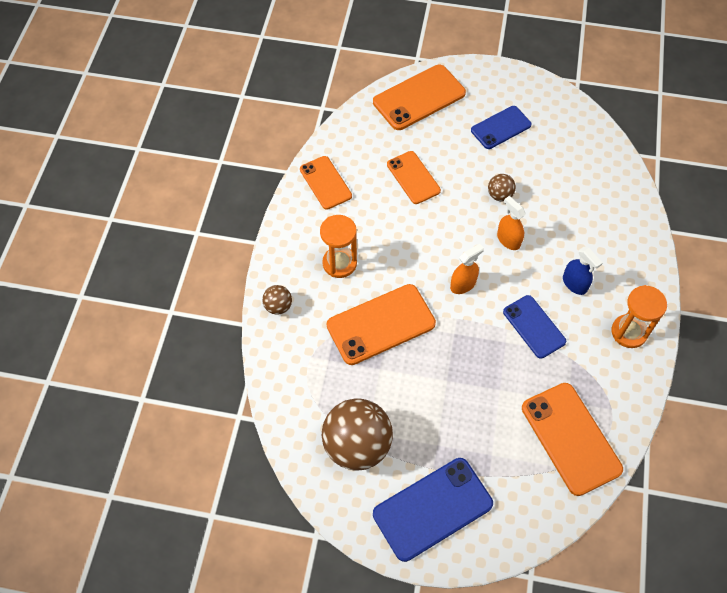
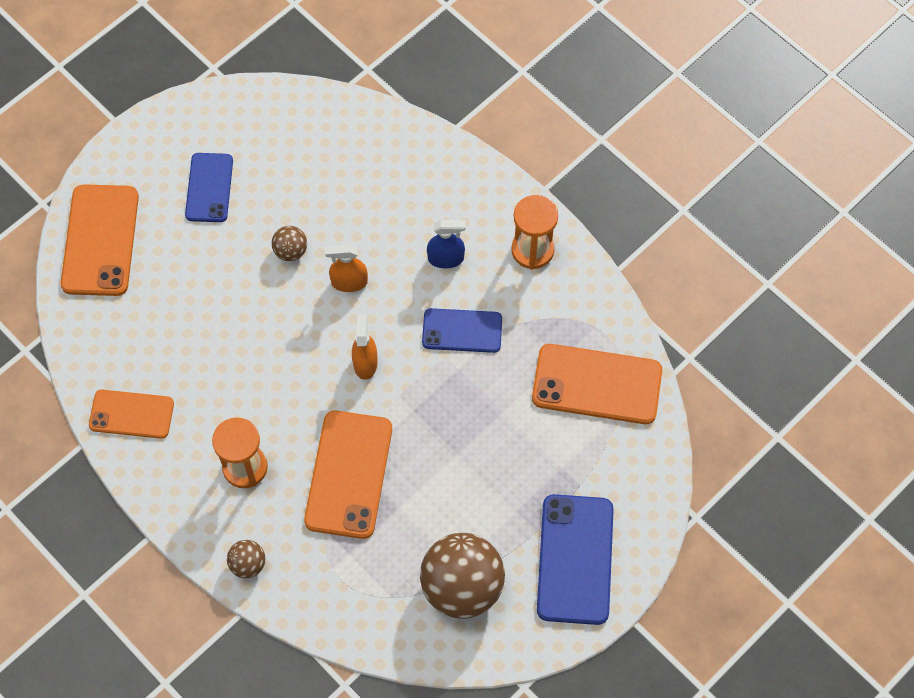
camera: 55 degrees left, 5 degrees up
(413, 177) = (199, 320): orange phone -> none

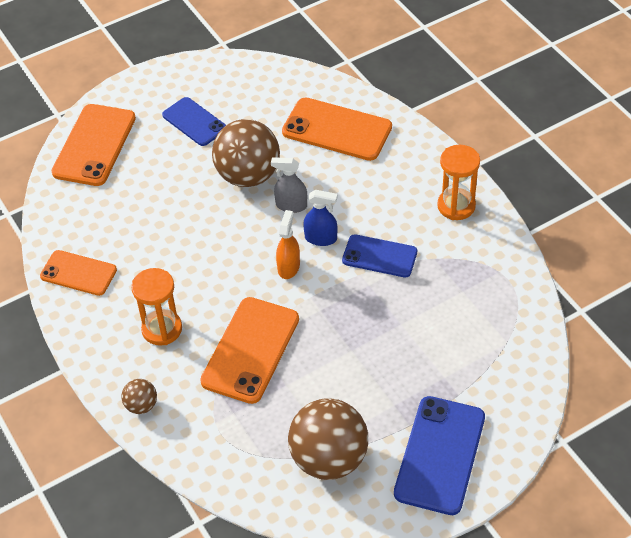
camera: 15 degrees right, 15 degrees down
(209, 188) = (194, 122): blue phone -> blue phone turned 60 degrees counterclockwise
(290, 251) = (248, 176): brown ball -> brown ball, size x2.18
(349, 282) = (291, 205): orange spray bottle -> grey spray bottle
(446, 258) = (379, 201): blue spray bottle -> blue spray bottle (321, 238)
(597, 384) = (491, 317): orange phone -> orange phone (337, 130)

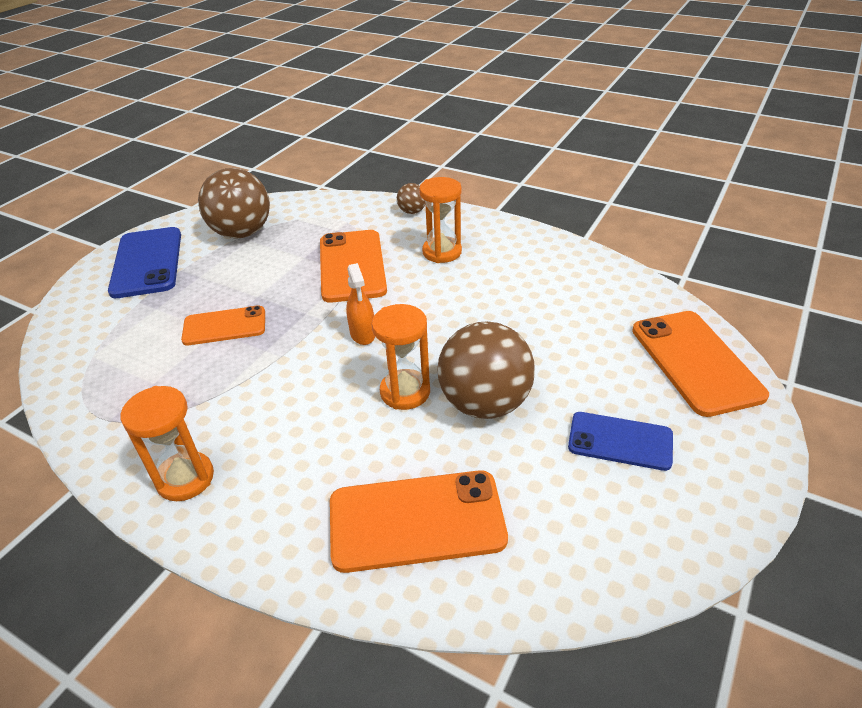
camera: 150 degrees right, 10 degrees down
(78, 273) = (557, 258): orange phone -> orange phone (224, 326)
(291, 205) = (405, 392): grey spray bottle -> orange hourglass
(321, 238) = (345, 372): blue spray bottle -> none
(379, 256) = (266, 380): blue phone -> none

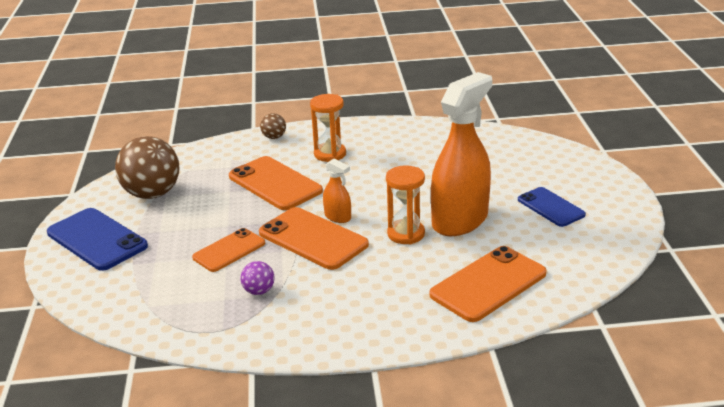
camera: 35 degrees left, 10 degrees down
(185, 478) = (325, 329): orange hourglass -> none
(190, 390) = (259, 291): none -> purple ball
(484, 403) = (460, 220): brown ball -> orange spray bottle
(620, 441) = (551, 207): blue phone -> blue phone turned 75 degrees clockwise
(695, 362) = (549, 157): orange phone -> orange phone (313, 239)

